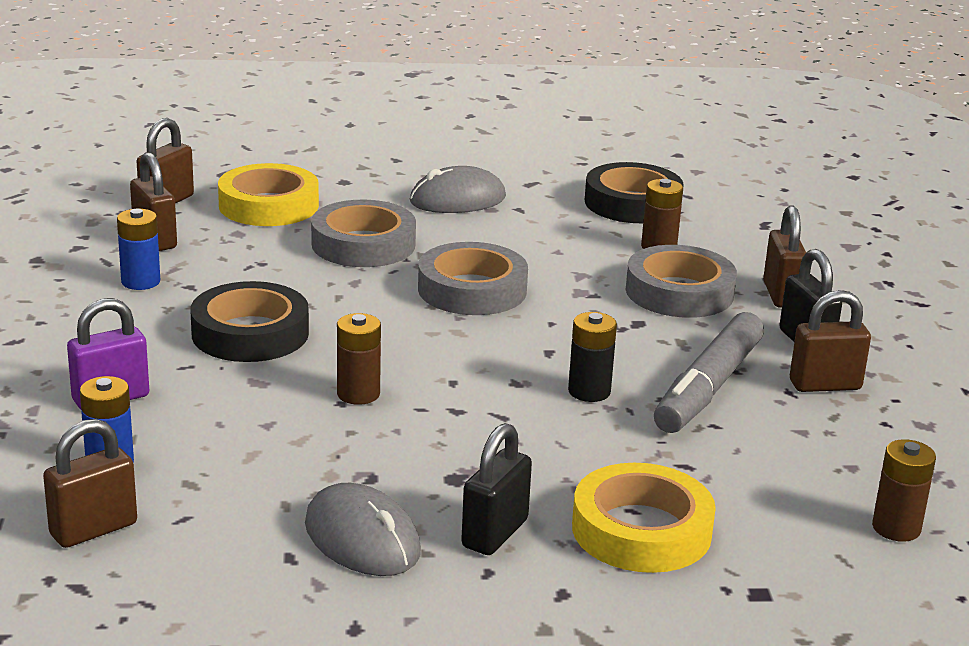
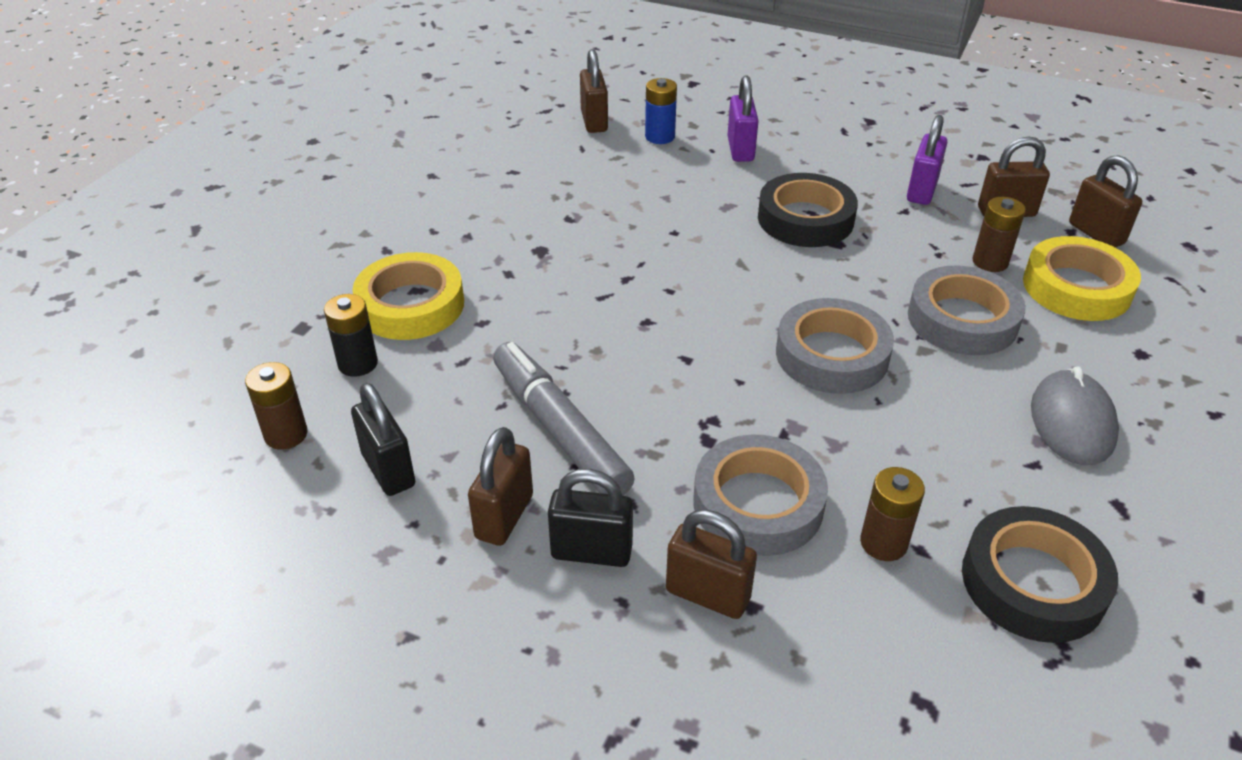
camera: 120 degrees right, 15 degrees up
(141, 282) = (921, 191): blue battery -> purple padlock
(358, 394) = (680, 242): brown battery -> brown battery (990, 262)
(362, 538) = (507, 198): grey mouse -> none
(495, 533) = (466, 245): black padlock -> black padlock (388, 470)
(589, 391) = (604, 355): black battery -> black battery (358, 363)

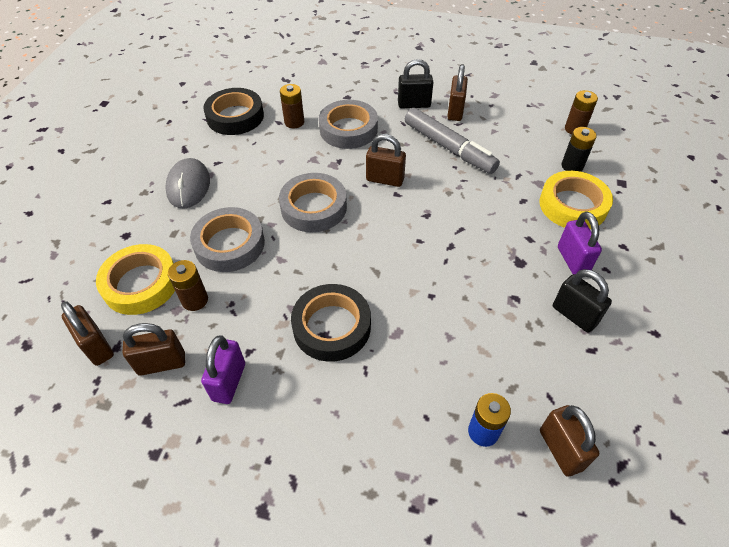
camera: 170 degrees right, 10 degrees up
(388, 470) = (516, 121): black padlock -> black padlock (574, 315)
(707, 595) = (364, 97): brown padlock -> brown padlock (385, 179)
(740, 150) = (398, 422): purple padlock -> purple padlock (572, 260)

